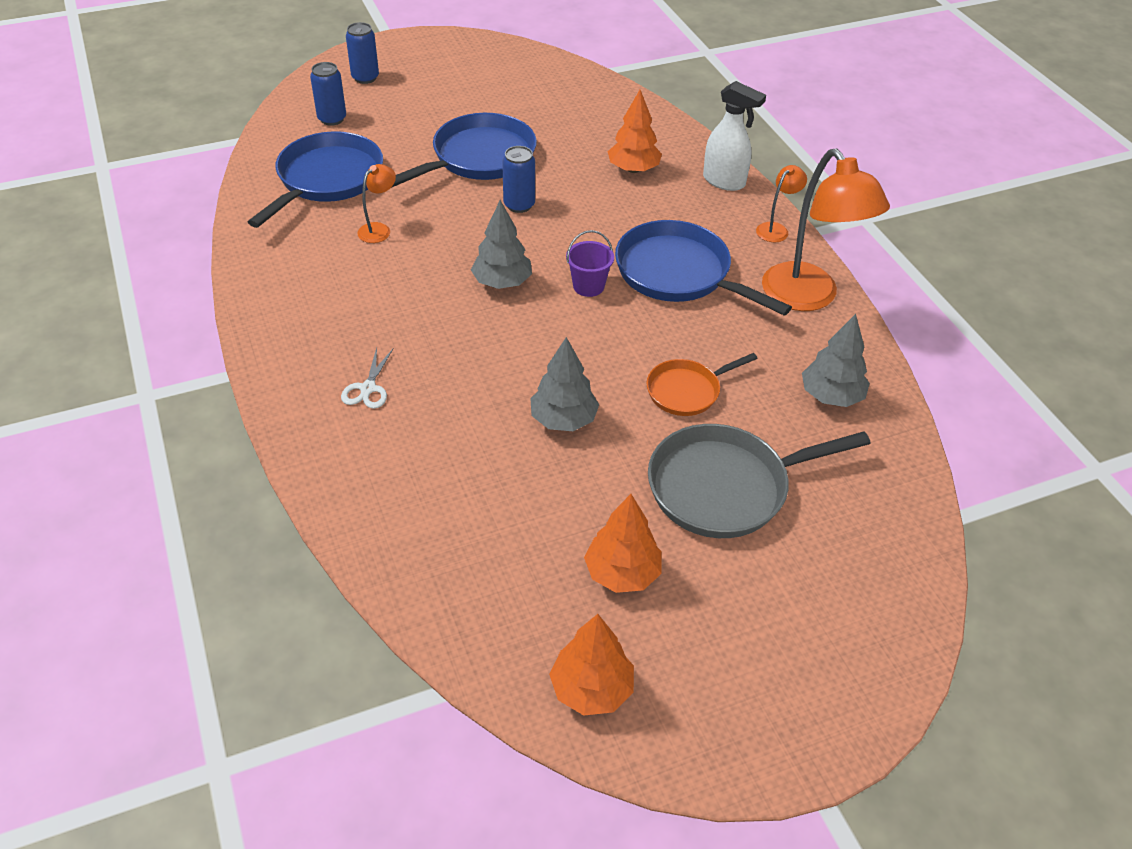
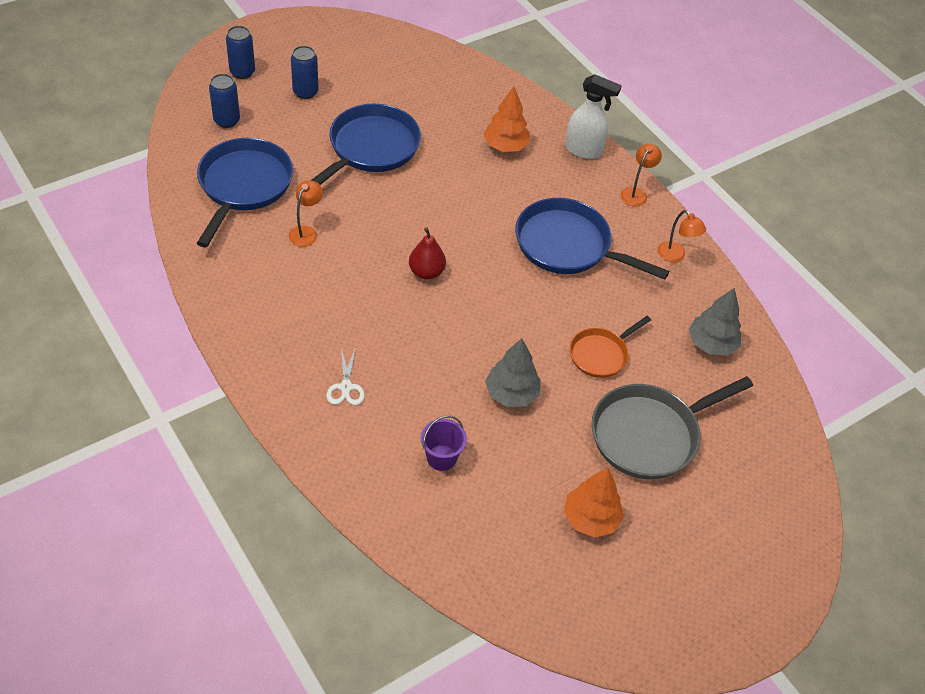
camera: 15 degrees left, 5 degrees up
(502, 282) = (426, 272): grey tree -> red pear
(519, 205) = (419, 193): blue can -> blue can (305, 92)
(588, 286) = (498, 267): purple bucket -> purple bucket (441, 458)
(591, 689) = (592, 614): orange tree -> none
(808, 297) = (675, 256): orange lamp -> orange lamp, size x0.46

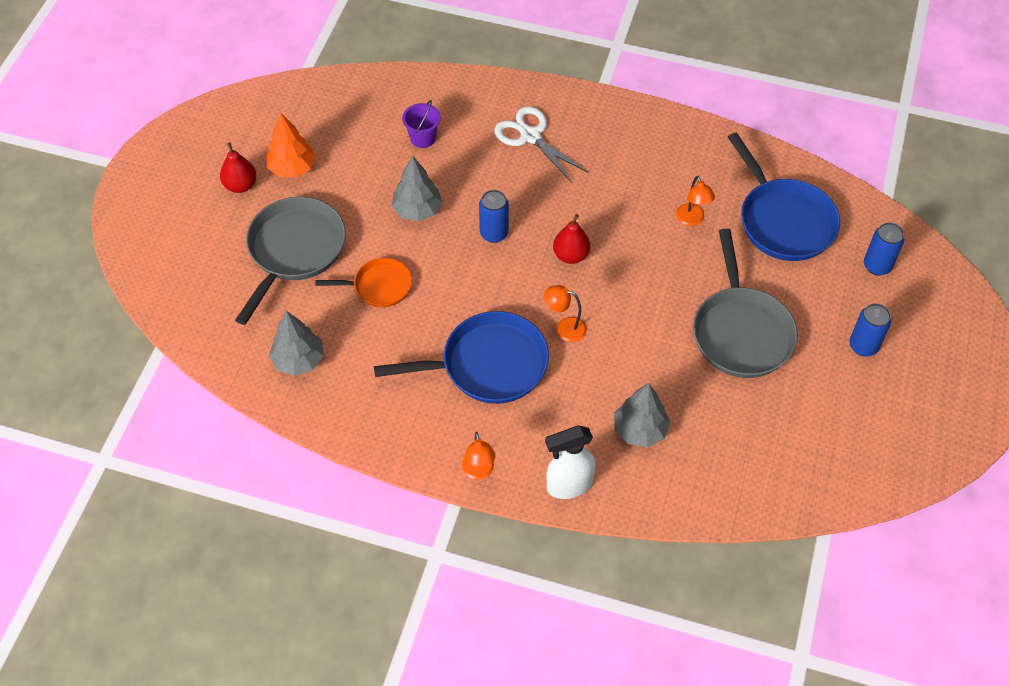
camera: 145 degrees right, 5 degrees up
(242, 72) = (936, 323): blue can -> blue can (494, 233)
(346, 387) = (530, 136): white scissors -> white scissors, size x1.70
(370, 148) = (741, 332): blue pan -> grey pan
(505, 146) = (640, 430): orange tree -> grey tree
(601, 354) = (379, 286): orange pan -> orange pan turned 75 degrees clockwise
(654, 537) = (241, 185): none -> red pear
(675, 256) = (390, 426): orange lamp -> orange lamp (564, 328)

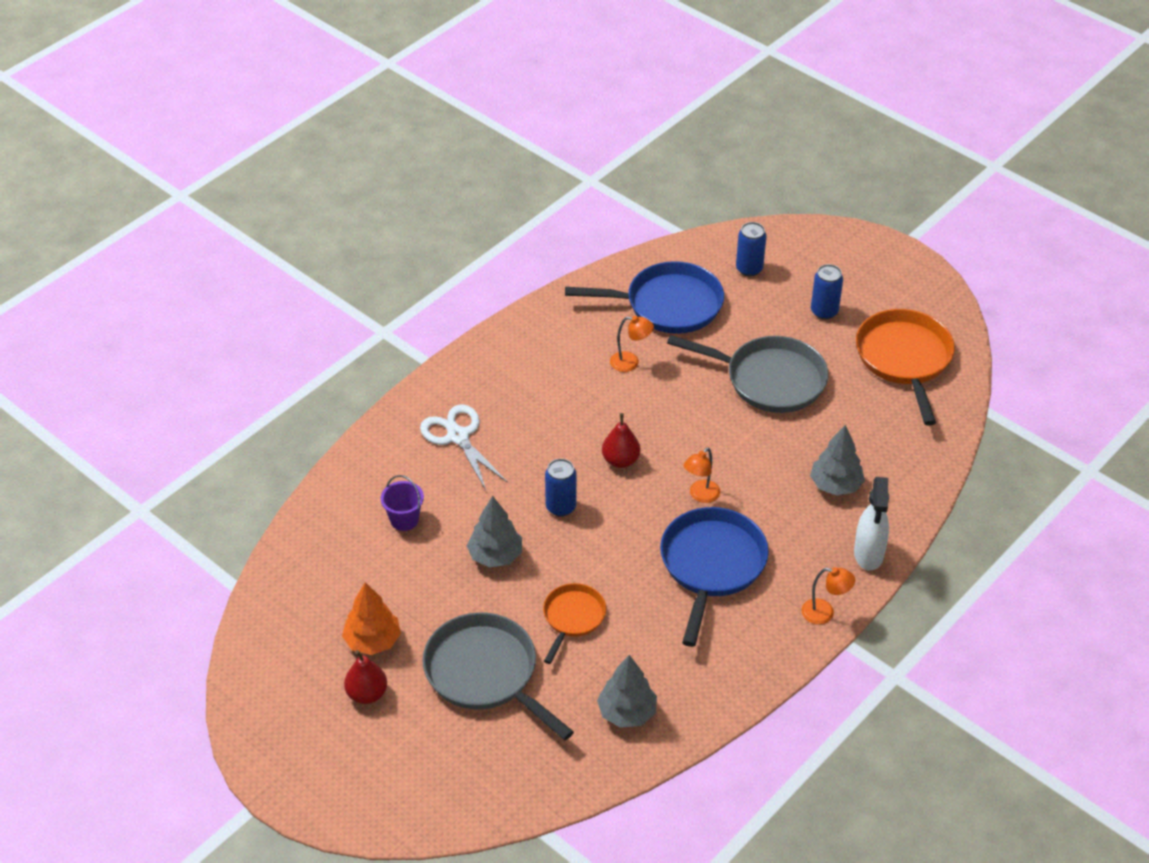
camera: 65 degrees left, 10 degrees down
(530, 136) = (458, 436): white scissors -> white scissors turned 75 degrees clockwise
(845, 436) = (904, 359): none -> orange pan

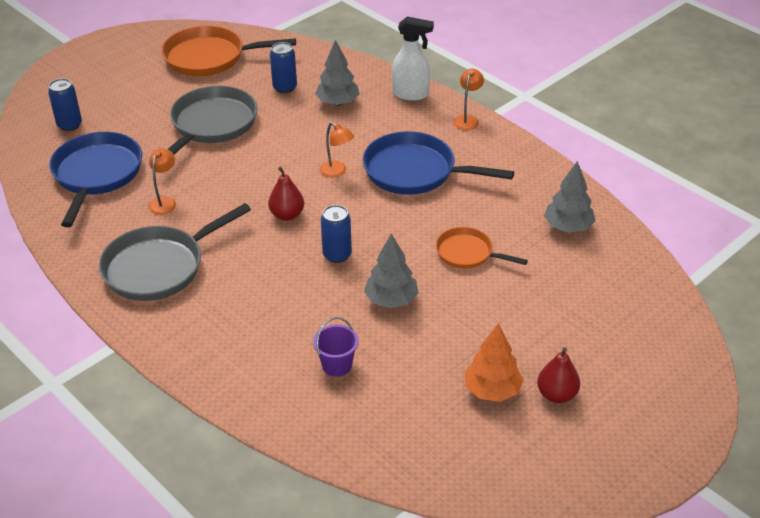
camera: 85 degrees left, 5 degrees down
(458, 436) = (231, 323): white scissors -> none
(485, 673) = (530, 311): grey pan -> grey pan (159, 267)
(824, 311) = (140, 90): blue can -> blue can (285, 87)

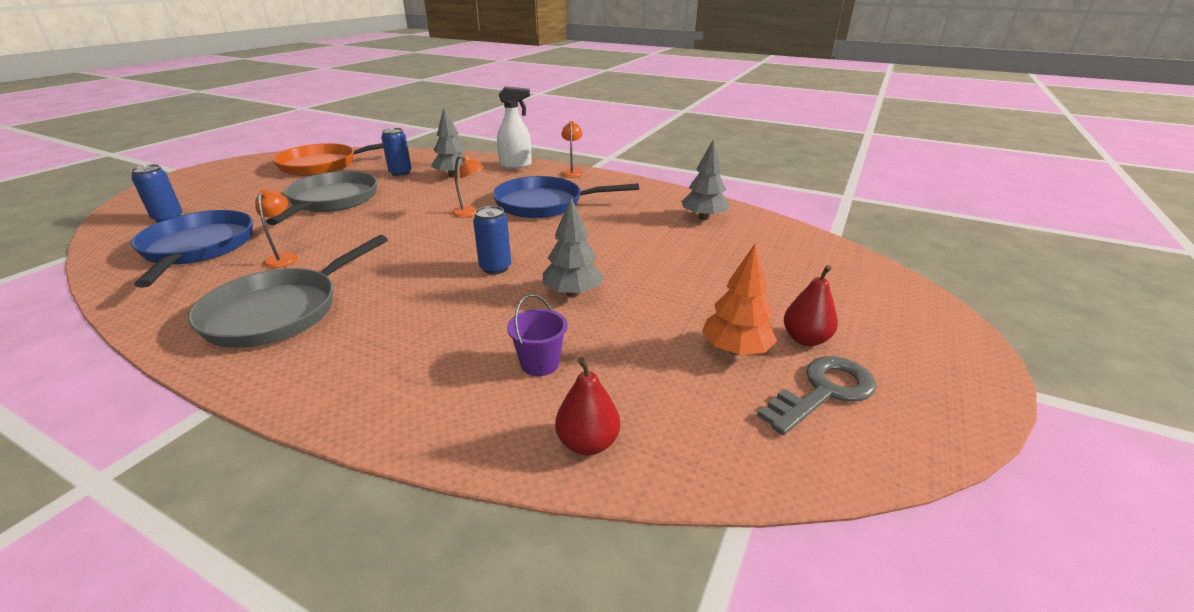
camera: 20 degrees left, 10 degrees down
(287, 215) = (429, 247): red pear -> red pear (587, 443)
(467, 253) = (628, 247): orange pan -> none
(534, 443) = (824, 392): none -> grey key

